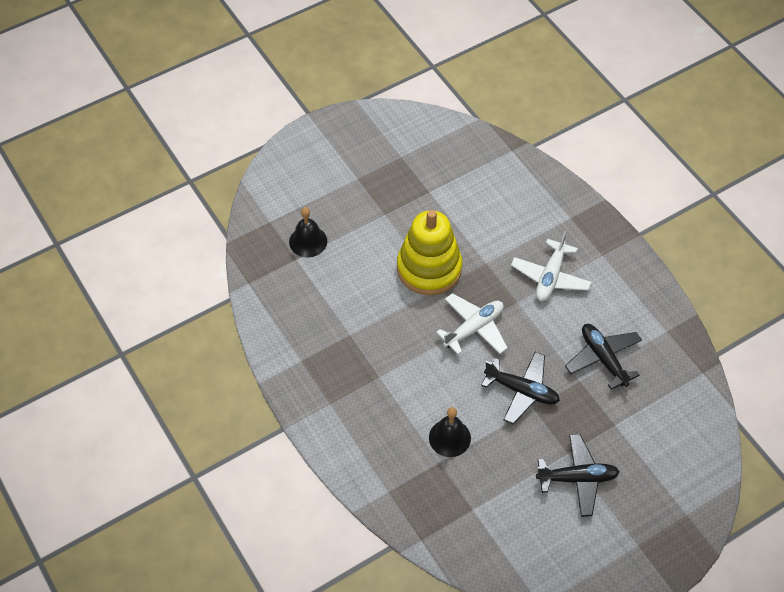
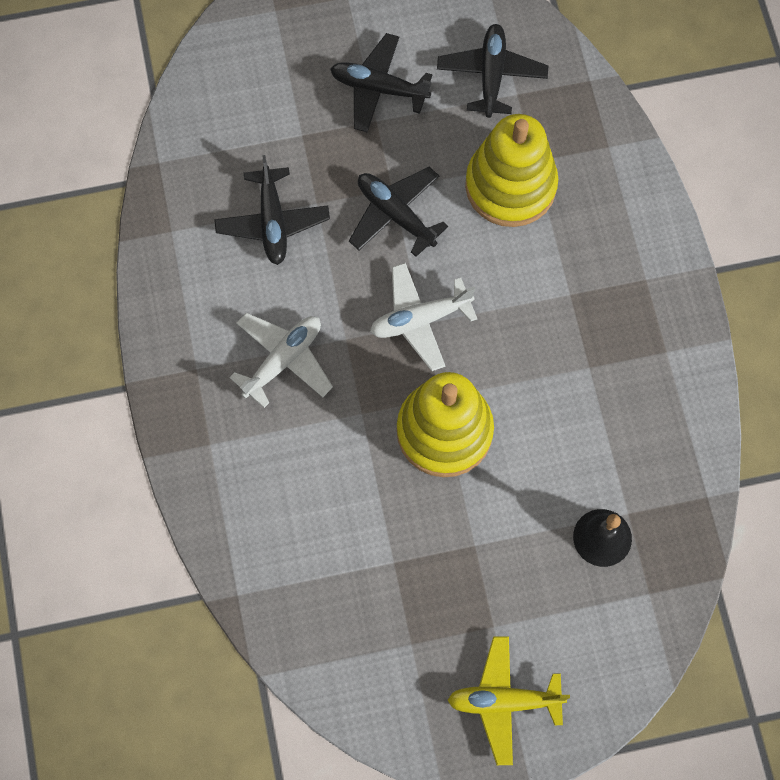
camera: 160 degrees left, 15 degrees up
(337, 146) = (504, 701): none -> yellow plane
(449, 437) = (510, 186): black bell -> yellow stacking toy
(498, 518) = (491, 75): none -> black plane

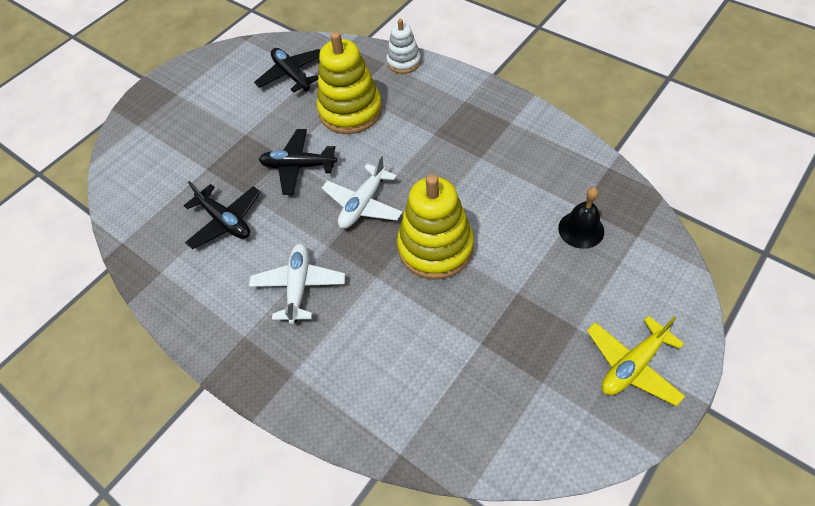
camera: 35 degrees left, 15 degrees down
(379, 88) = (233, 119): black plane -> none
(631, 164) = (404, 62): none -> white stacking toy

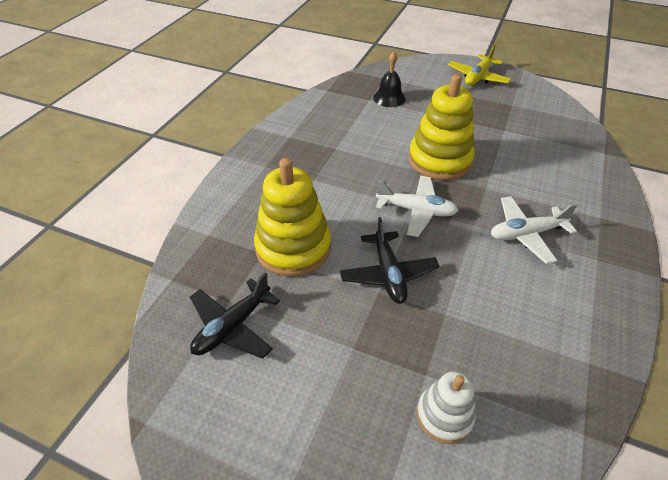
camera: 110 degrees left, 10 degrees down
(225, 221) = (491, 320): black plane -> none
(404, 62) = (207, 218): white stacking toy -> white stacking toy (444, 415)
(632, 365) = (478, 77): yellow plane -> yellow plane turned 90 degrees clockwise

